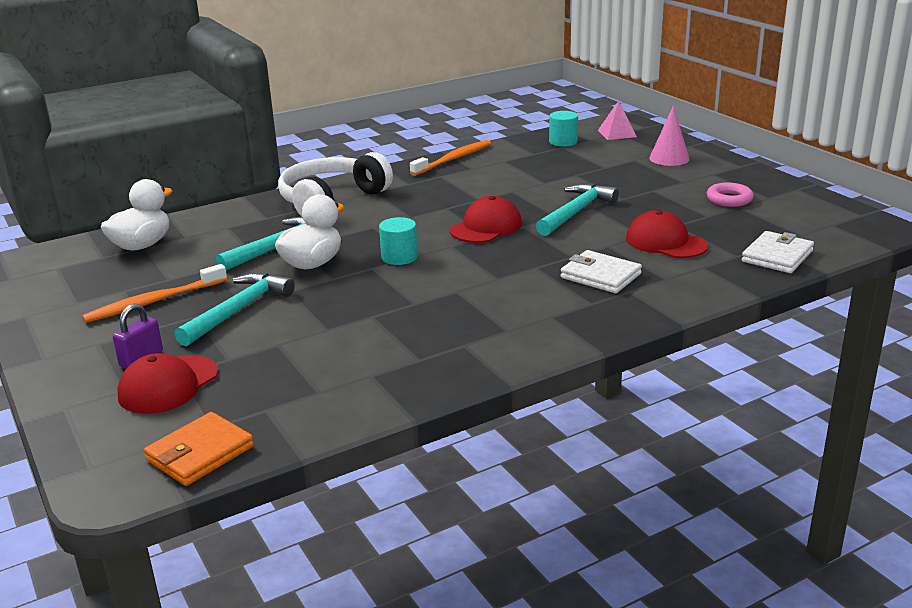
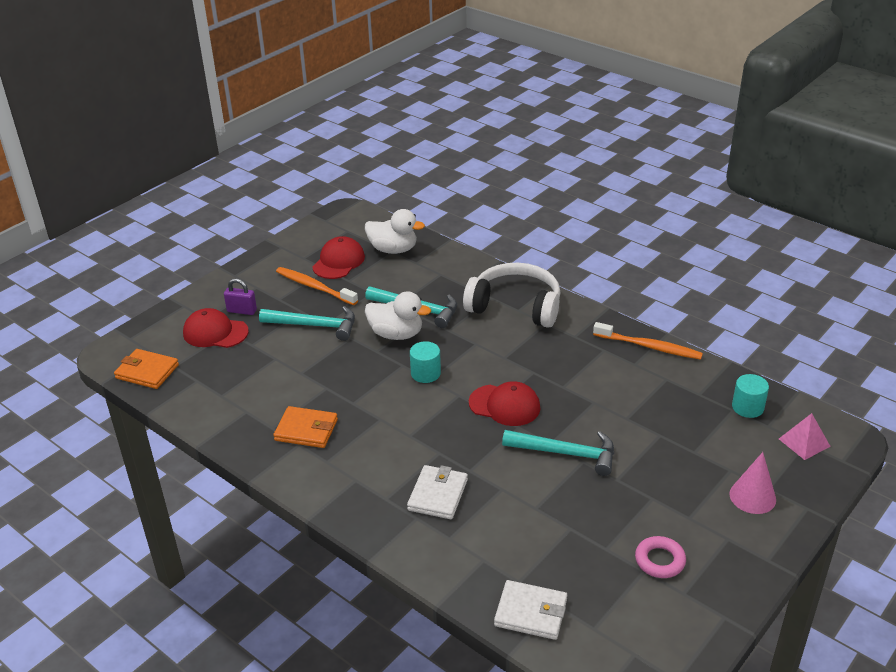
camera: 70 degrees right, 10 degrees up
(442, 337) = (306, 430): none -> orange wallet
(665, 242) = (526, 526): red cap -> red cap (338, 262)

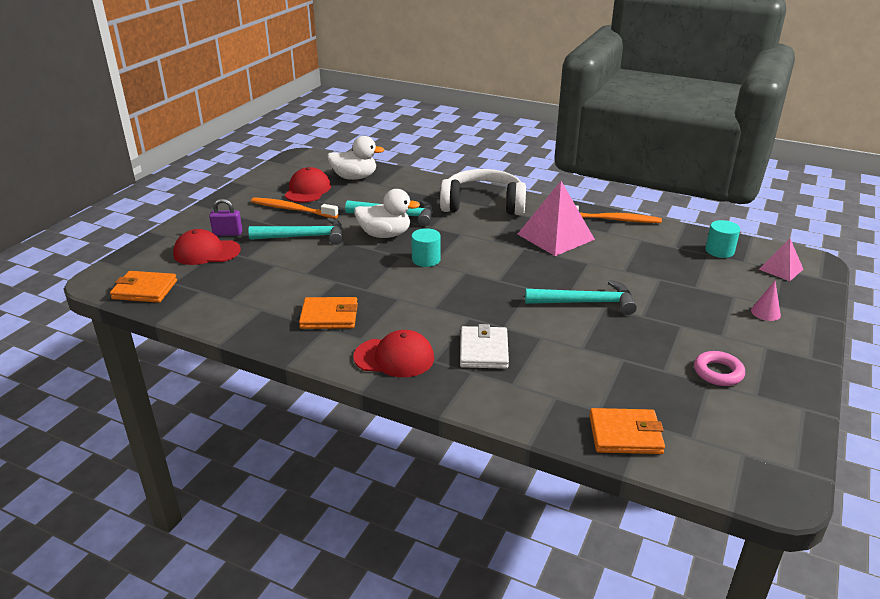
camera: 15 degrees left, 5 degrees down
(504, 405) = (511, 274): red cap -> red cap (394, 357)
(531, 612) = (625, 434): white wallet -> orange wallet
(574, 362) = (555, 236): none -> pink pyramid
(752, 496) = (765, 312): pink cone -> pink cone, size x0.67

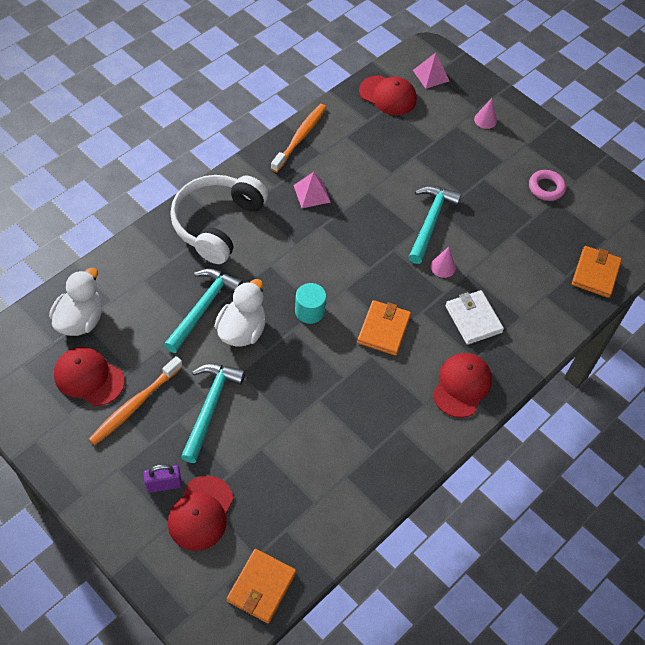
camera: 75 degrees left, 25 degrees up
(227, 233) = (164, 484): purple padlock -> purple padlock turned 60 degrees clockwise
(329, 316) = (380, 420): orange wallet -> orange wallet (383, 329)
(484, 350) = (473, 319): white wallet -> white wallet turned 45 degrees clockwise
(535, 320) = (443, 267): none -> pink cone
(555, 236) = (312, 193): pink pyramid -> pink pyramid, size x0.54
(719, 251) = (388, 95): turquoise cylinder -> red cap

